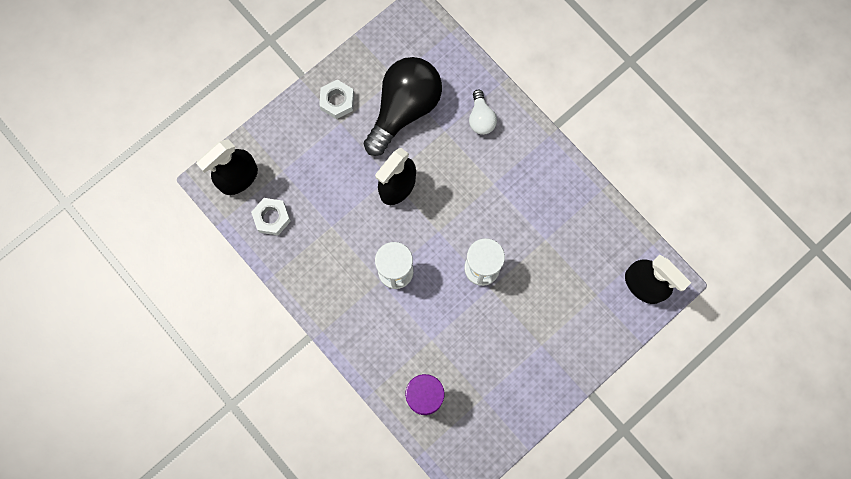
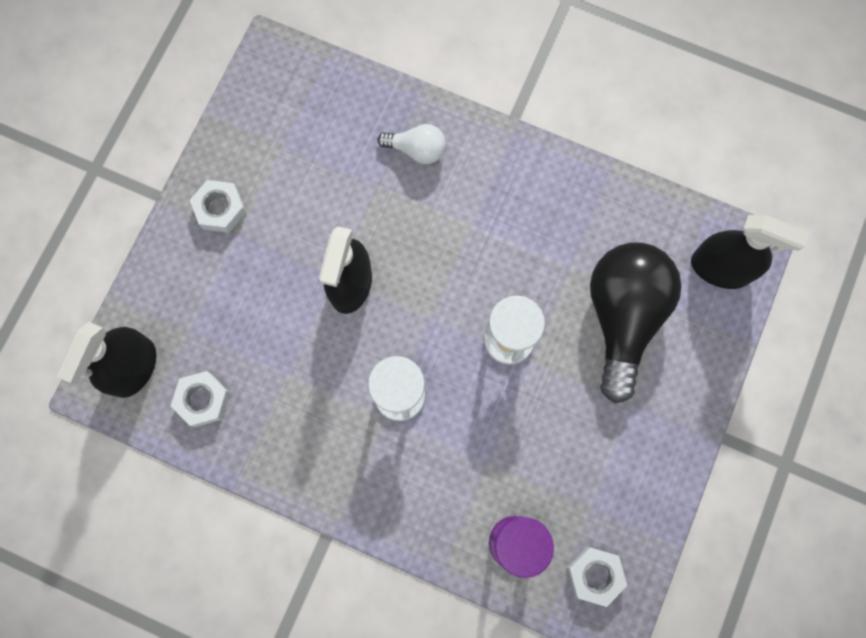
camera: 25 degrees left, 0 degrees up
(404, 109) = (313, 181): black light bulb -> black light bulb (623, 317)
(465, 440) = (595, 575): none -> white nut
(481, 118) = (417, 150): white light bulb -> white light bulb turned 45 degrees counterclockwise

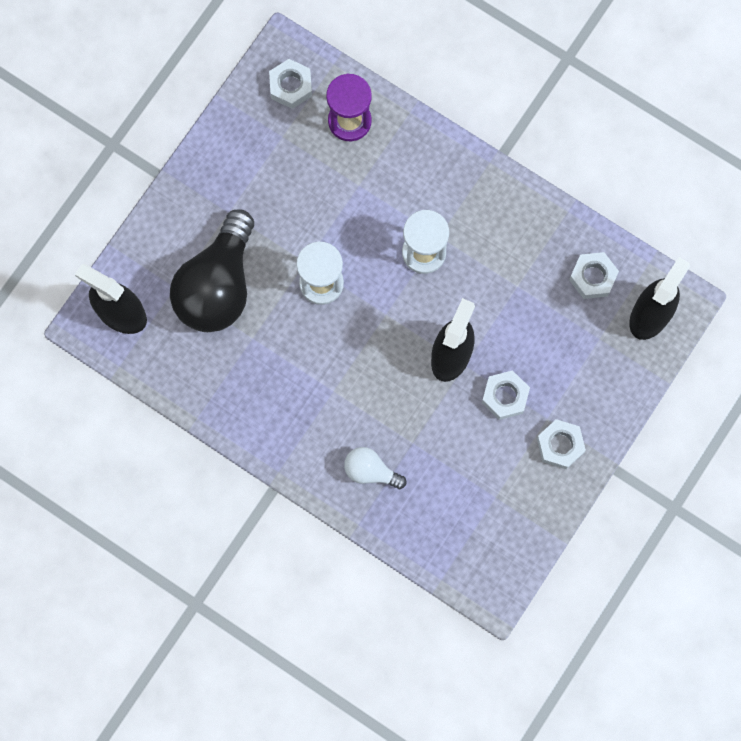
camera: 170 degrees left, 0 degrees up
(285, 250) = (505, 396): none -> white nut

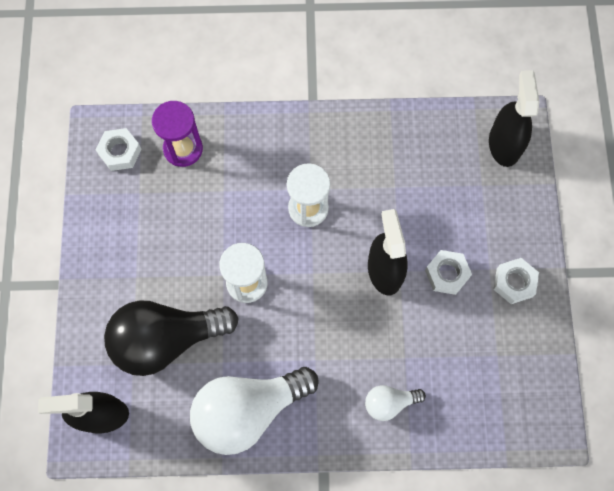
camera: 35 degrees left, 5 degrees down
(218, 286) = (166, 339): black light bulb -> black light bulb turned 90 degrees clockwise
(246, 394) = (248, 410): none -> white light bulb
(592, 277) = (443, 145): white nut -> none

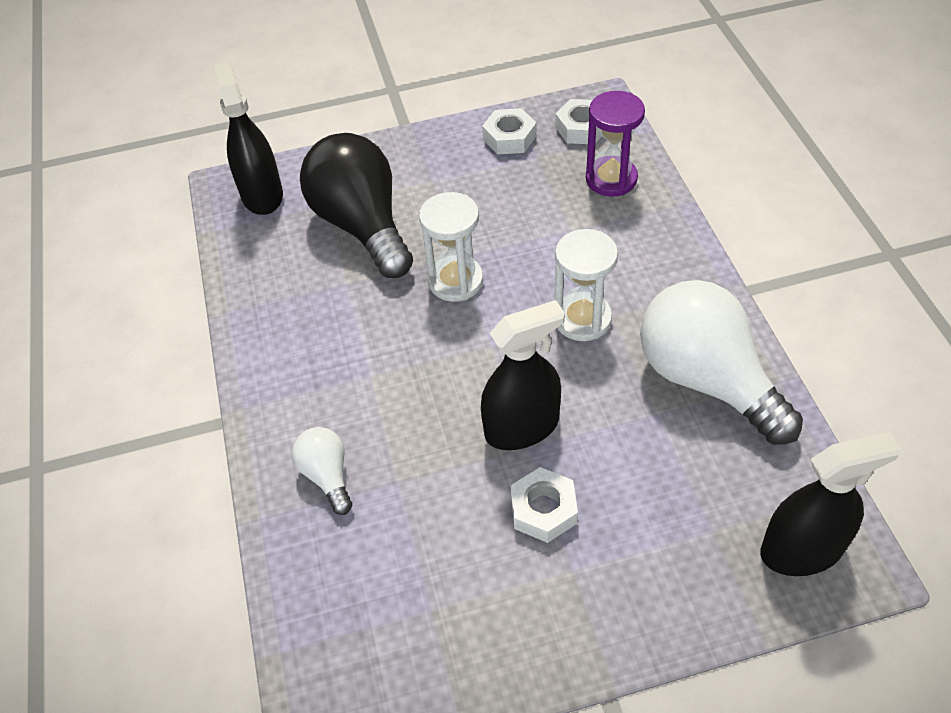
camera: 80 degrees right, 20 degrees down
(248, 410) = (289, 322): white light bulb -> white light bulb (706, 380)
(514, 282) = (561, 612): white nut -> white nut (509, 138)

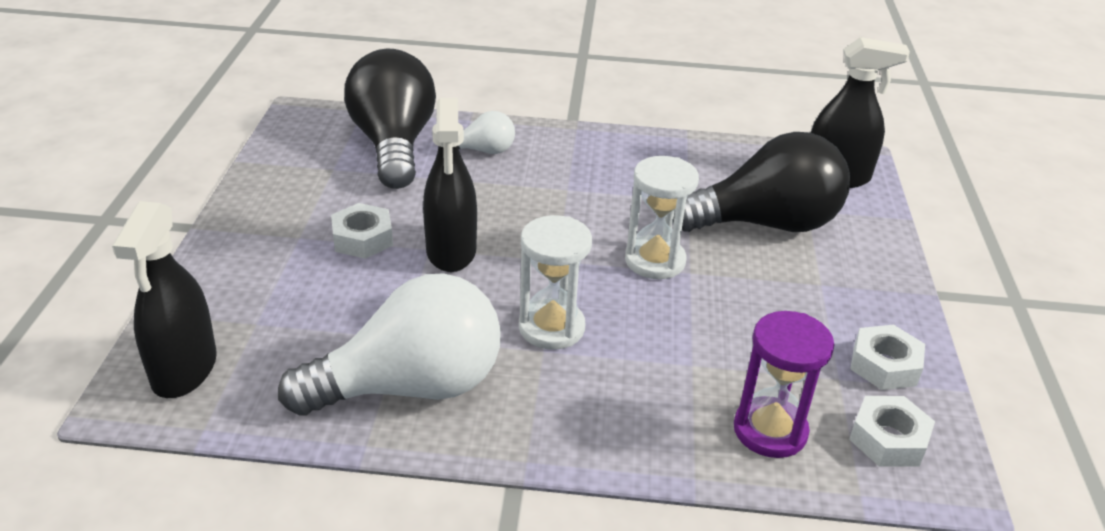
camera: 105 degrees right, 15 degrees down
(352, 571) = (393, 145): none -> black light bulb

